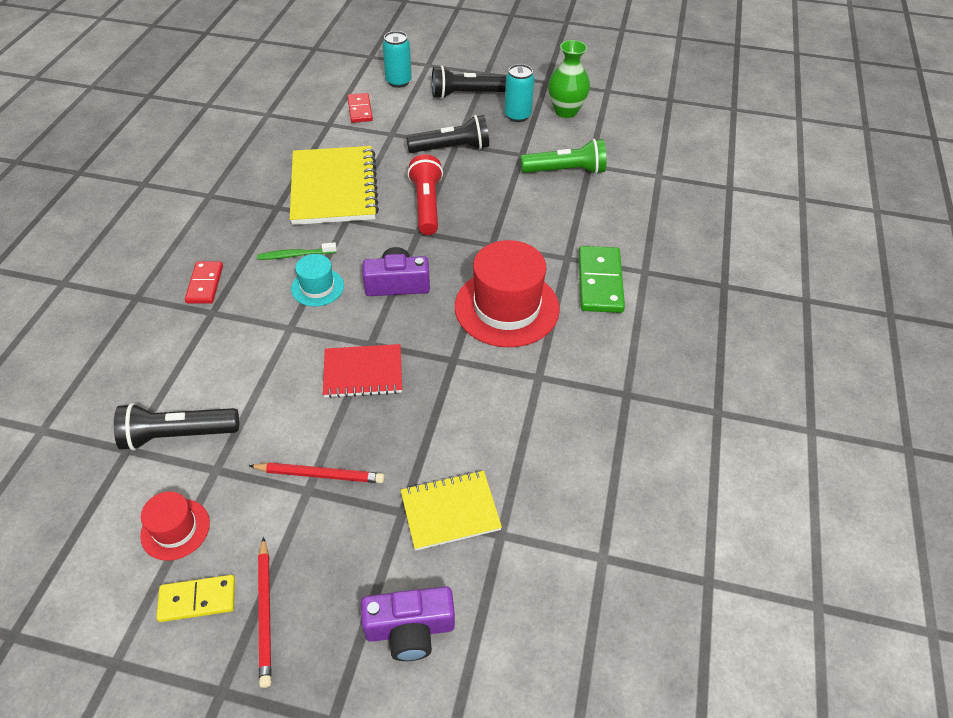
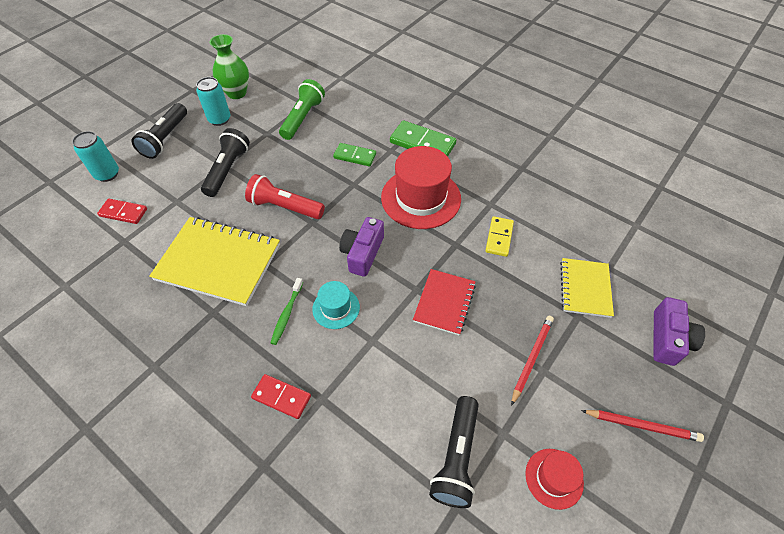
camera: 65 degrees left, 5 degrees up
(197, 599) = (622, 473): yellow domino -> yellow domino (499, 237)
(536, 231) = (355, 156): none -> green domino

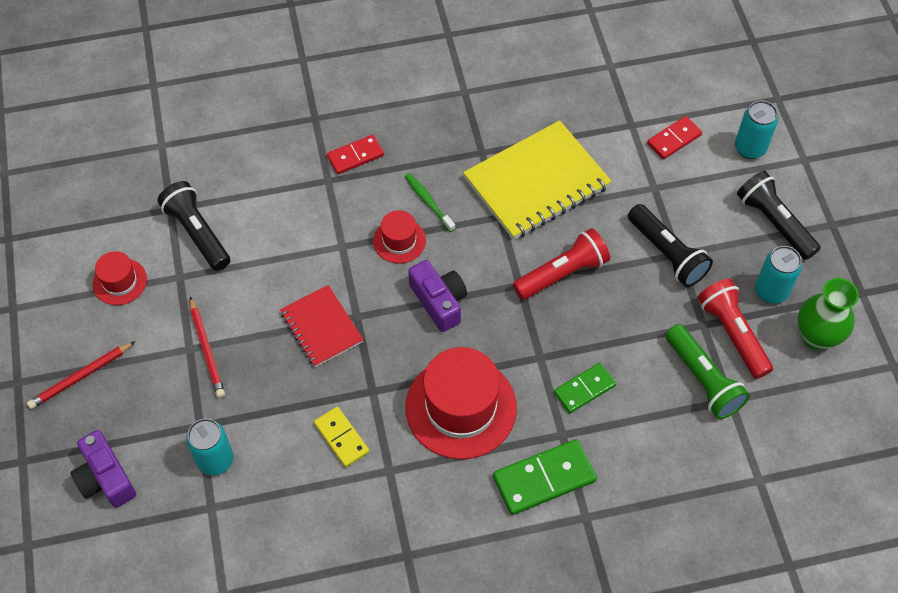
camera: 130 degrees right, 5 degrees up
(262, 120) = (732, 334): none -> red flashlight
(336, 308) = (399, 241): turquoise hat -> red hat
(585, 288) = (215, 460): yellow notebook -> turquoise can

